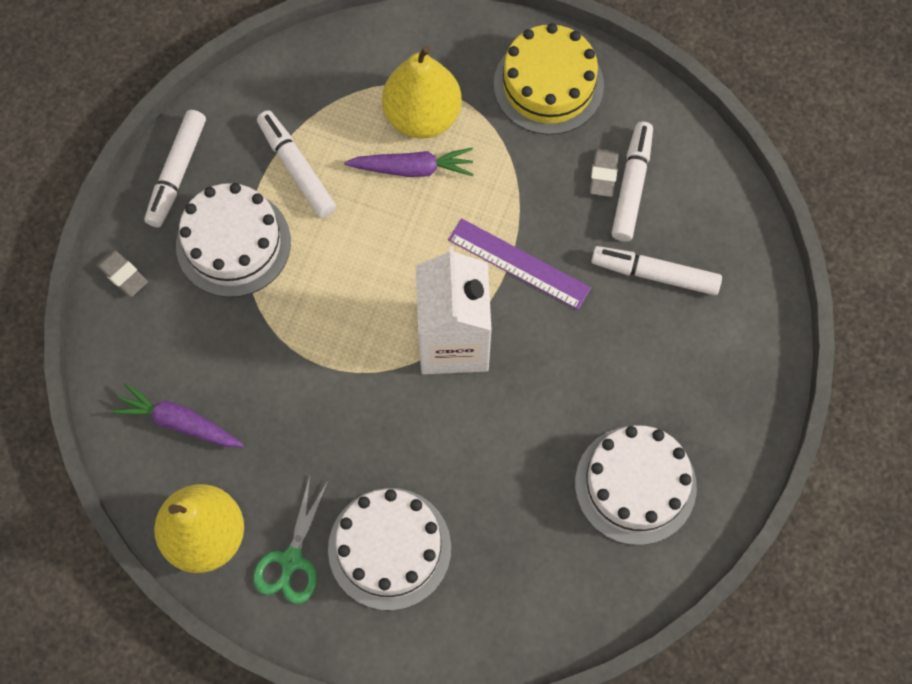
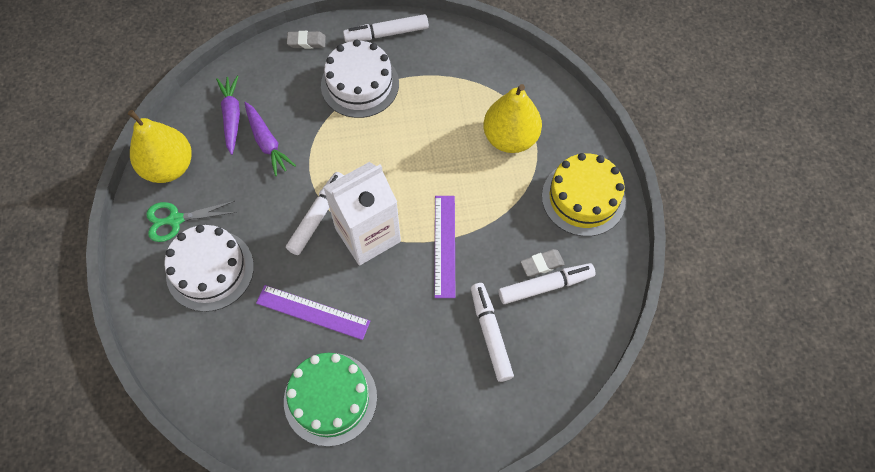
camera: 60 degrees right, 5 degrees down
(123, 275) = (306, 42): grey eraser -> grey eraser turned 75 degrees clockwise
(296, 168) = (429, 90): white marker -> white marker (317, 216)
(412, 168) = (470, 151): purple carrot -> purple carrot (267, 142)
(517, 453) = (312, 312): none -> purple ruler
(635, 485) = (330, 398): white cake -> green cake

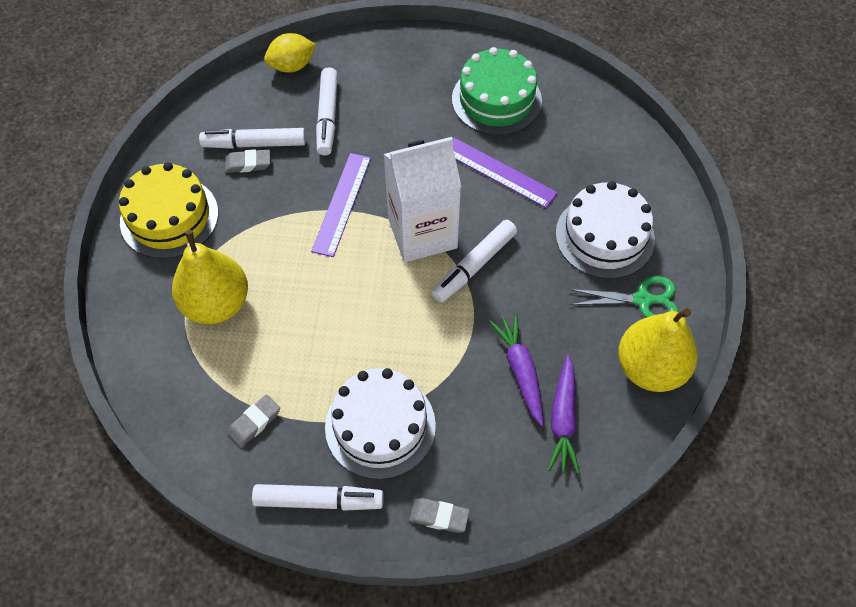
camera: 165 degrees left, 5 degrees down
(446, 67) = (254, 422): none -> grey eraser
(549, 388) = (292, 66): none -> yellow lemon

